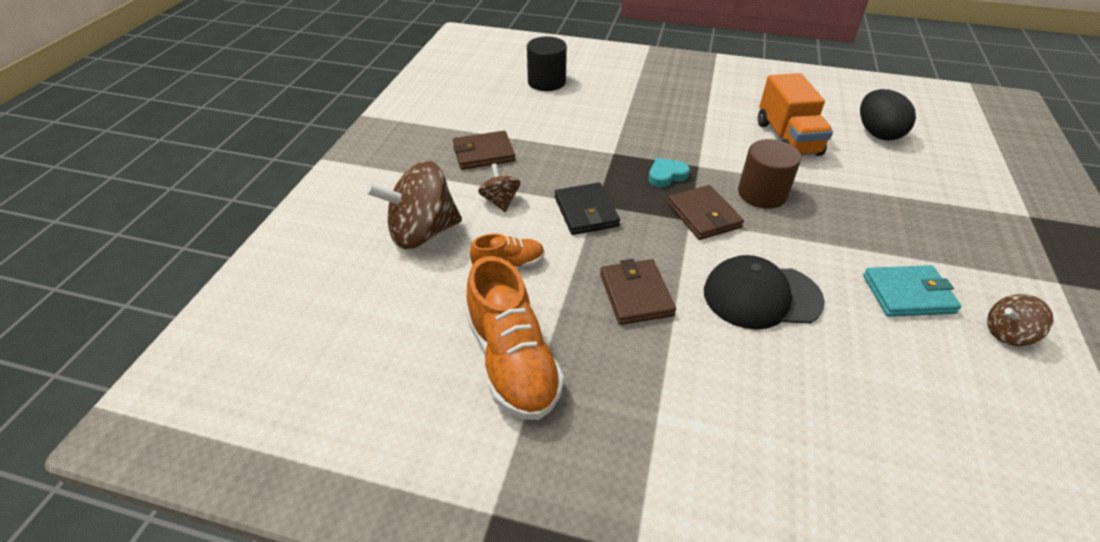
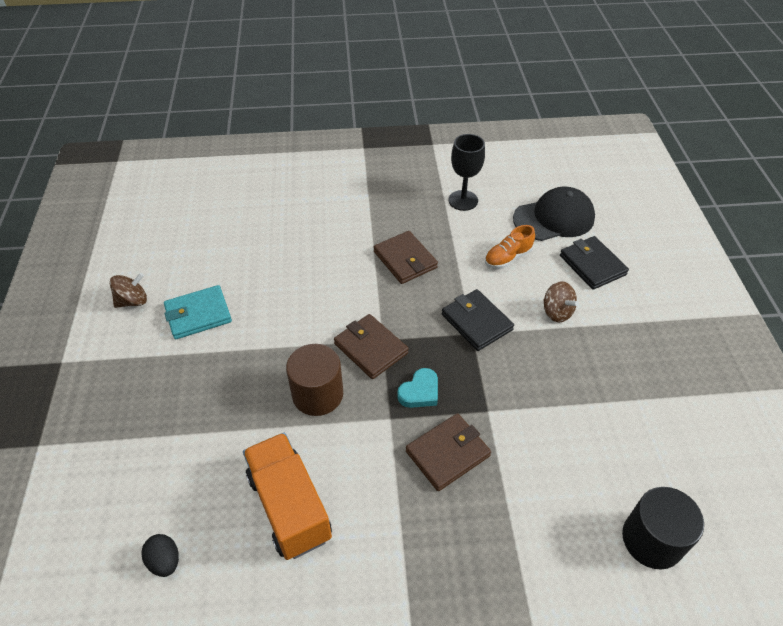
camera: 160 degrees right, 5 degrees up
(422, 232) = (592, 265): brown spinning top -> black wallet
(483, 153) = (618, 367): brown wallet -> brown wallet (447, 453)
(513, 361) = (463, 200): orange shoe -> black goblet
(761, 296) = (313, 282): black cap -> black cap (554, 218)
(877, 133) = (165, 561): black egg -> black egg, size x0.54

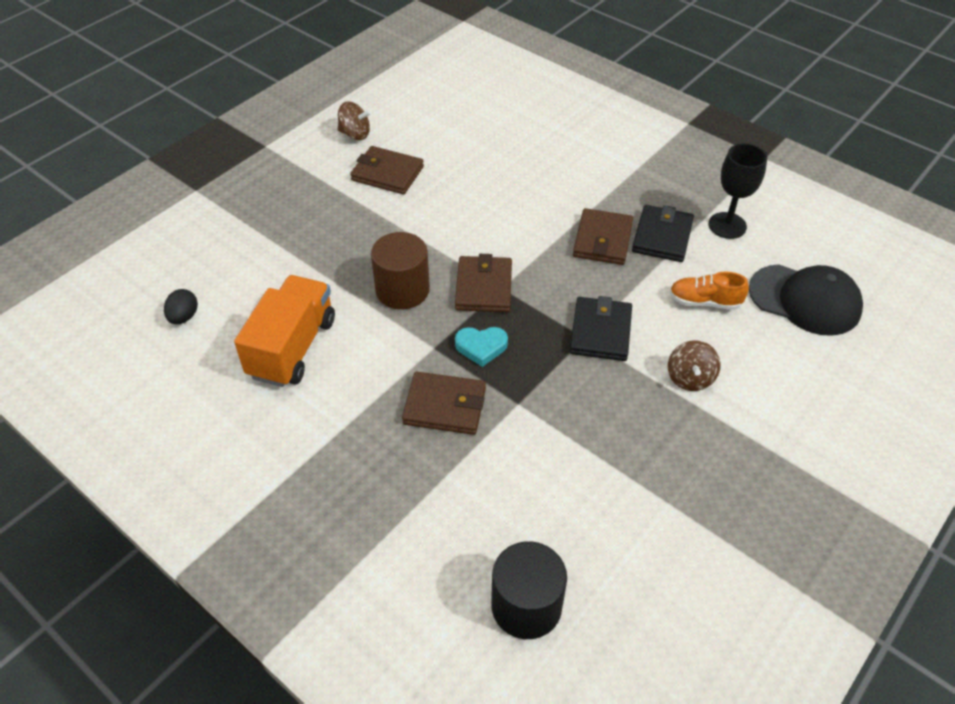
camera: 45 degrees right, 0 degrees up
(198, 314) = (387, 173): turquoise wallet -> brown wallet
(592, 265) = (787, 366): black wallet -> black wallet (662, 236)

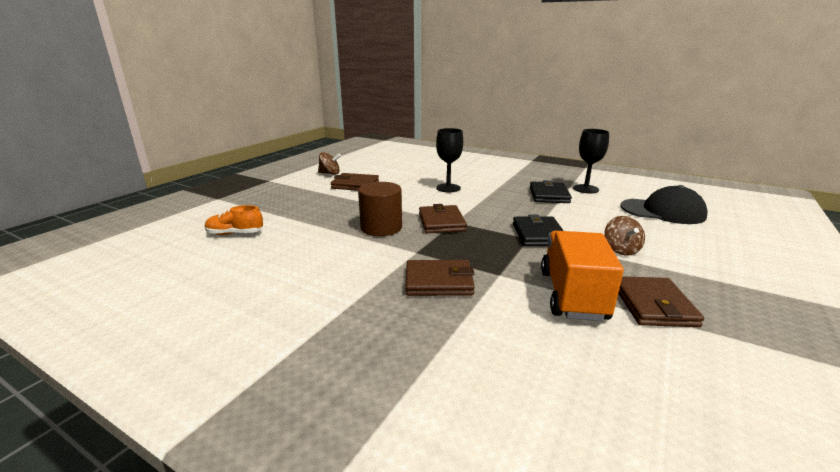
camera: 10 degrees left, 25 degrees down
(184, 317) = (201, 254): black egg -> none
(292, 348) = (297, 262): orange truck -> orange truck (572, 295)
(481, 347) = (453, 248): turquoise heart -> none
(520, 198) = (448, 188): none -> black goblet
(526, 606) = (600, 422): black cylinder -> none
(602, 240) = (511, 199): brown wallet -> brown wallet (653, 305)
(704, 302) = (599, 217): orange shoe -> orange shoe (235, 233)

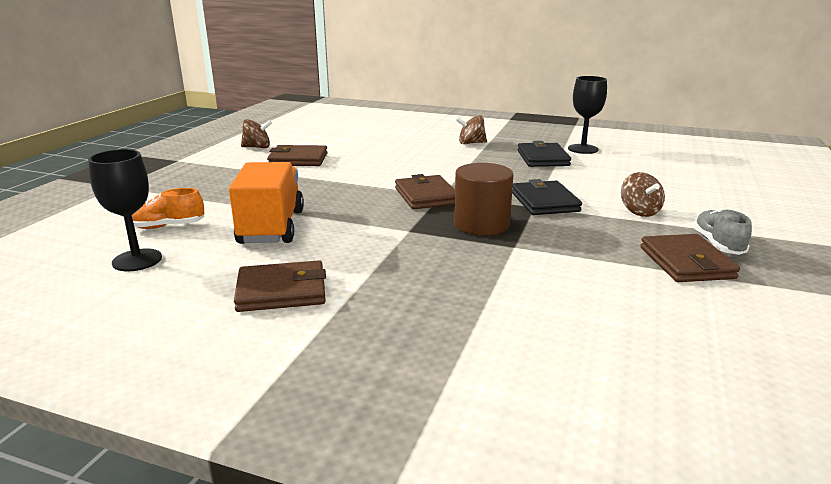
camera: 10 degrees left, 0 degrees up
(381, 228) = (354, 207): brown cylinder -> brown cylinder (481, 224)
(439, 281) = (448, 259): brown wallet -> brown wallet (281, 291)
(448, 188) = (419, 157): black goblet -> black goblet (137, 260)
(493, 179) = (471, 143): none -> brown spinning top
(572, 295) = (600, 260): orange truck -> orange truck (271, 227)
(662, 211) = (674, 169): black cap -> none
(688, 289) = (717, 244): none -> grey shoe

